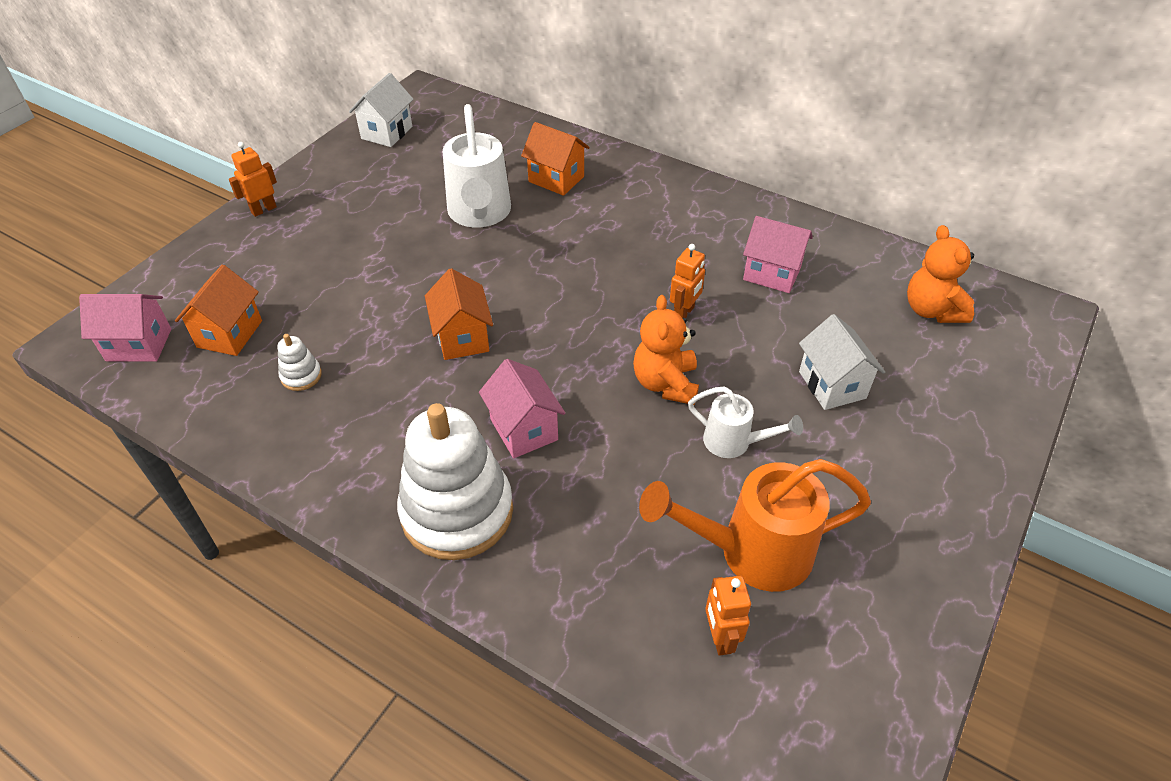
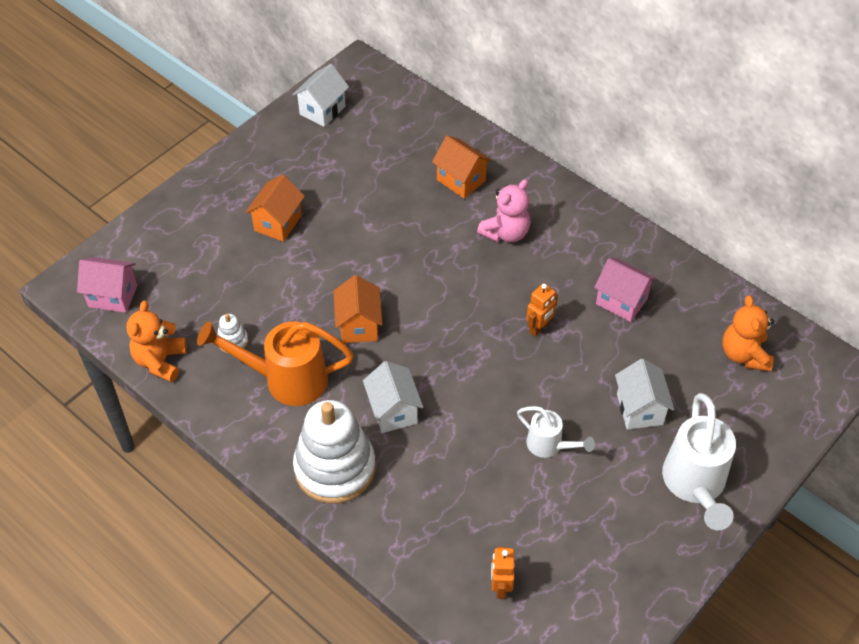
camera: 10 degrees right, 5 degrees up
(230, 334) = (181, 296): orange house -> orange house (278, 223)
(263, 209) = (212, 180): orange robot -> none
(479, 214) = (390, 209): white watering can -> white watering can (695, 485)
(524, 429) = (393, 411): pink house -> white house
(619, 222) = (505, 233): none -> pink teddy bear
(665, 383) = (509, 388): orange teddy bear -> orange teddy bear (160, 361)
(751, 552) = (539, 531): orange watering can -> orange watering can (286, 379)

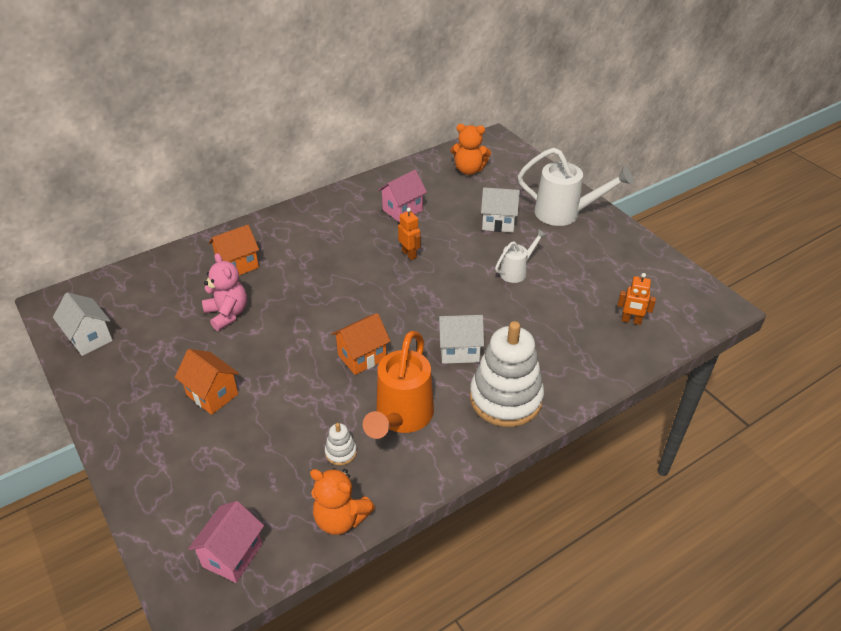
camera: 75 degrees left, 10 degrees down
(359, 325) = (362, 357): orange house -> orange house turned 45 degrees counterclockwise
(505, 233) = (308, 252): pink teddy bear -> pink teddy bear (227, 314)

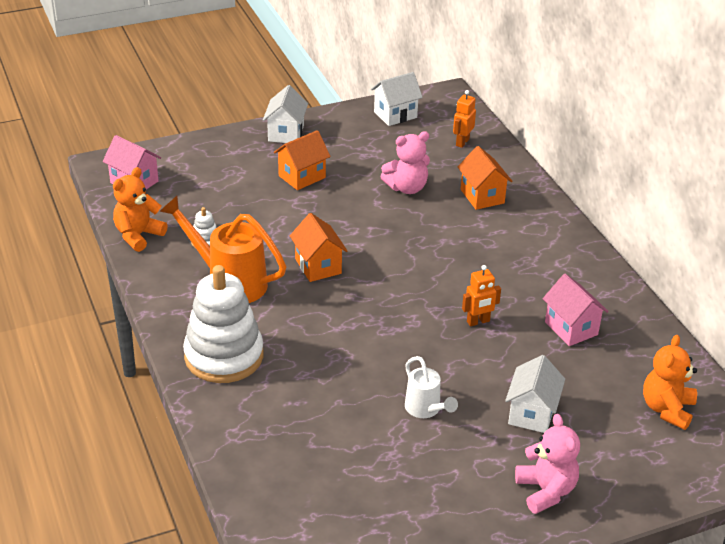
camera: 100 degrees right, 5 degrees down
(459, 351) = (303, 335): white house -> white house (286, 133)
(564, 213) = (546, 491): white watering can -> pink teddy bear
(631, 321) = (304, 496): orange robot -> orange robot (462, 142)

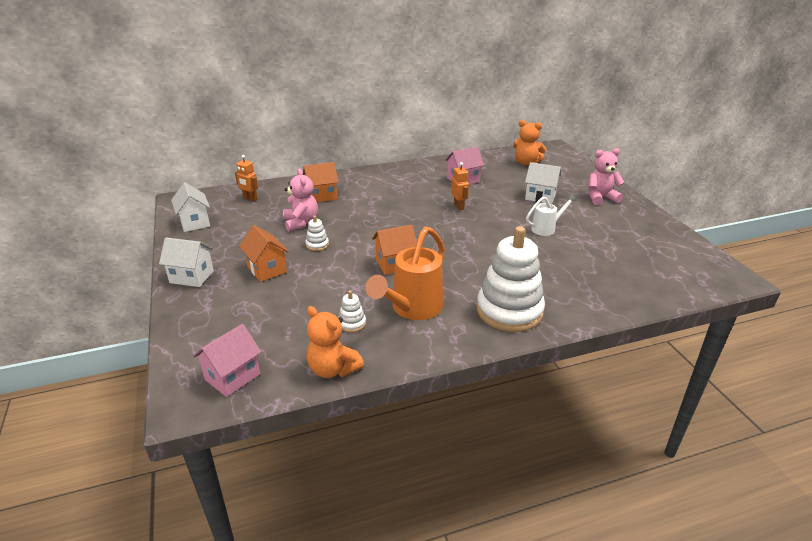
camera: 85 degrees left, 5 degrees down
(356, 205) = (317, 245): none -> white stacking toy

